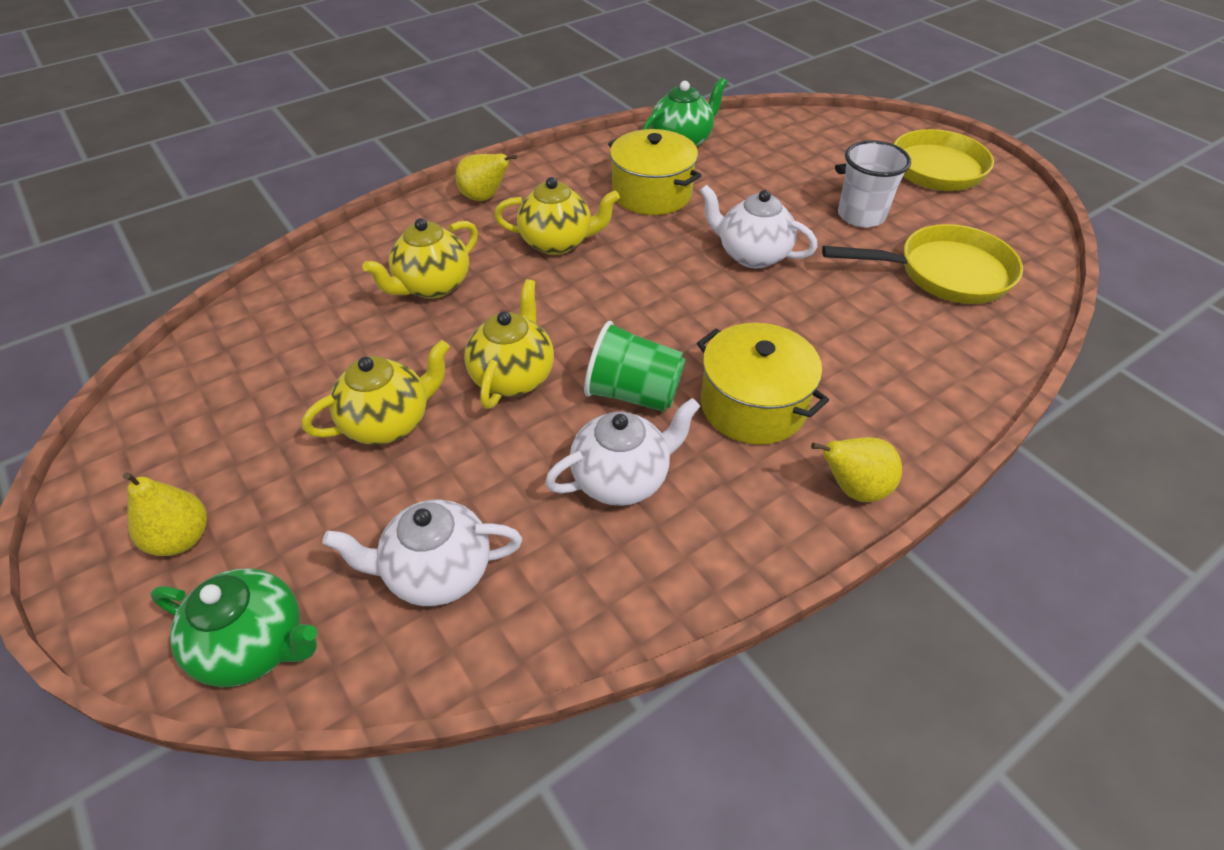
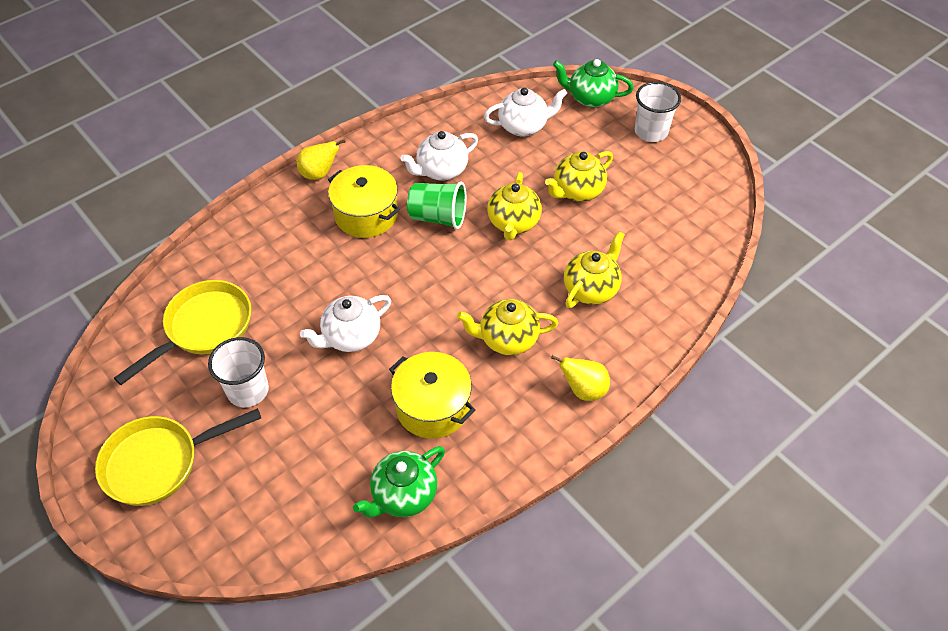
camera: 175 degrees right, 5 degrees up
(181, 539) = (651, 131): yellow pear -> white cup
(751, 255) = (351, 337): white teapot -> white teapot turned 120 degrees clockwise
(944, 273) = (203, 328): yellow pan -> yellow pan turned 135 degrees clockwise

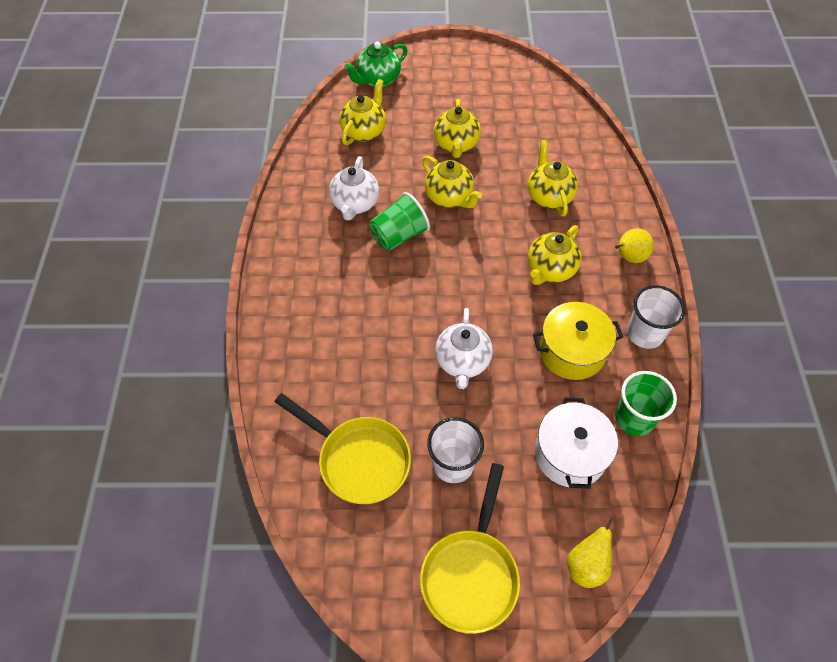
camera: 50 degrees left, 5 degrees up
(203, 328) = (359, 459): yellow pan -> yellow pan turned 135 degrees clockwise
(319, 174) = (274, 280): yellow pear -> yellow pear (586, 565)
(324, 467) = (570, 454): none -> white pot
(366, 215) = (350, 277): yellow pot -> none
(403, 495) = (634, 418): green teapot -> green cup
(524, 126) = (364, 131): white teapot -> yellow teapot
(651, 131) = (443, 73): white cup -> white cup (645, 333)

